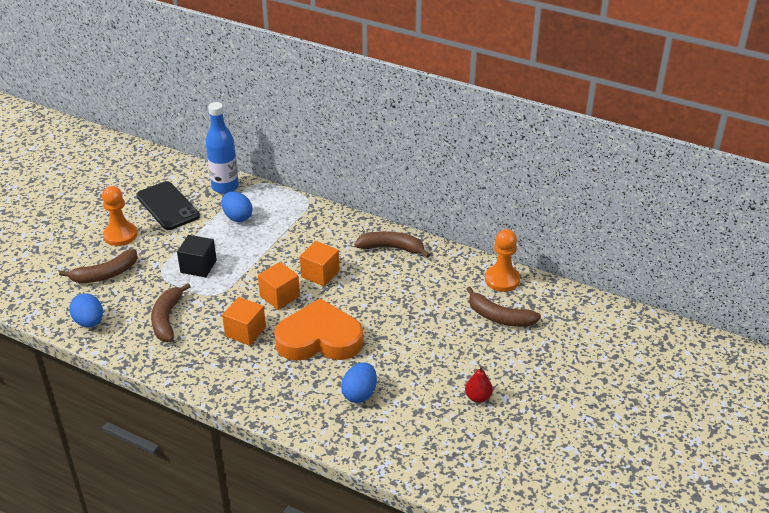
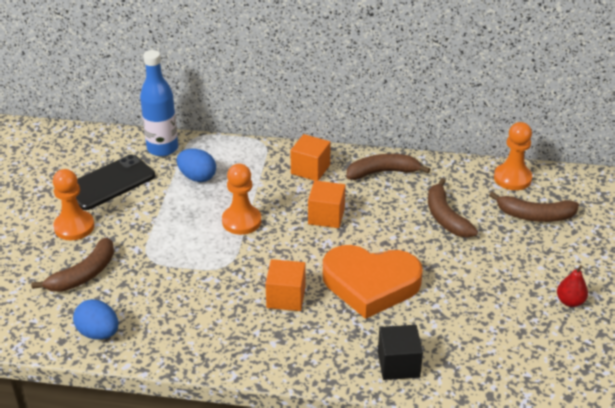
camera: 20 degrees left, 0 degrees up
(167, 206) = (110, 183): black phone -> black phone turned 75 degrees counterclockwise
(167, 319) = (188, 306): brown banana -> brown banana (445, 217)
(198, 266) = (187, 240): black cube -> black cube (398, 364)
(249, 262) = (241, 221): none -> orange pawn
(279, 296) = (298, 250): orange cube -> orange cube (310, 169)
(319, 339) = (370, 284): orange heart -> orange heart turned 150 degrees counterclockwise
(359, 394) = (451, 331): blue egg -> none

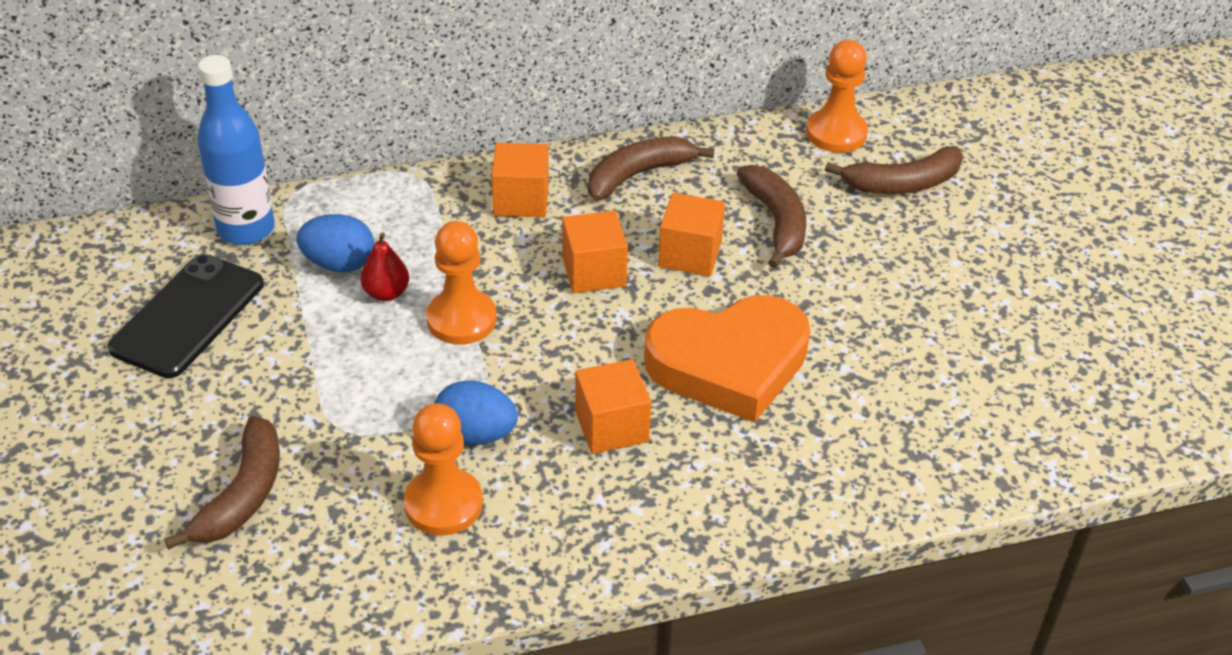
camera: 25 degrees left, 5 degrees up
(74, 227) = (171, 414): orange pawn -> orange pawn (443, 504)
(98, 333) = (334, 589): blue egg -> blue egg (475, 434)
(385, 221) = (690, 254): none -> orange cube
(398, 364) = (847, 479): black cube -> none
(445, 217) = (776, 222): brown banana -> brown banana turned 150 degrees counterclockwise
(570, 301) = (1026, 303): red pear -> red pear (386, 293)

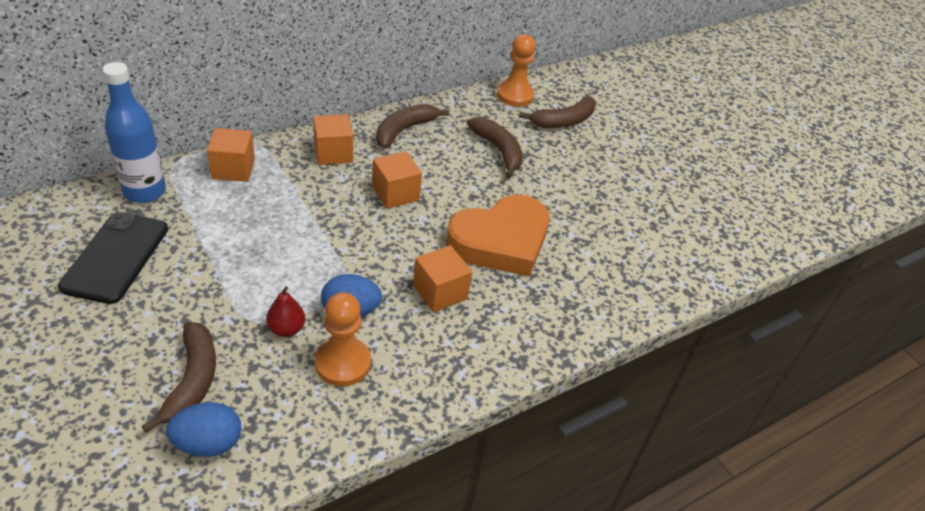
camera: 20 degrees left, 0 degrees up
(339, 264) = (220, 208): blue egg -> blue egg (208, 443)
(386, 293) = (259, 224): red pear -> red pear (286, 329)
(461, 319) = (317, 235): orange pawn -> none
(690, 254) = (452, 176): orange cube -> orange cube (233, 169)

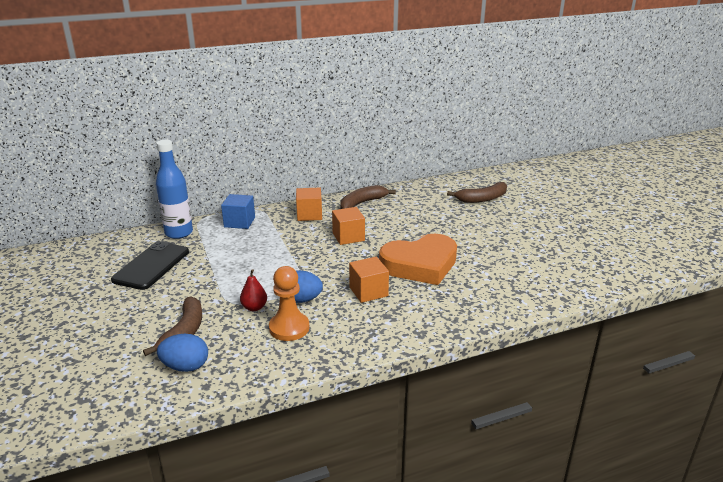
camera: 15 degrees right, 15 degrees down
(233, 169) = (239, 222): orange cube -> blue cube
(498, 151) = (429, 215): brown banana -> none
(515, 95) = (448, 185): orange pawn -> none

